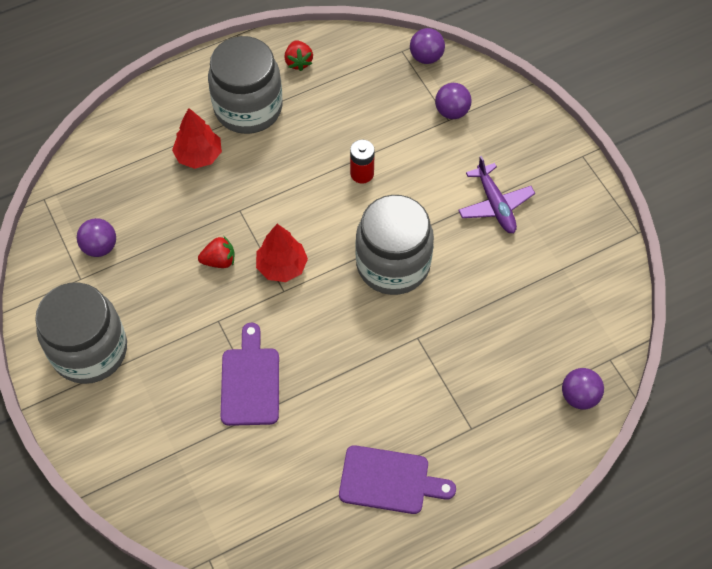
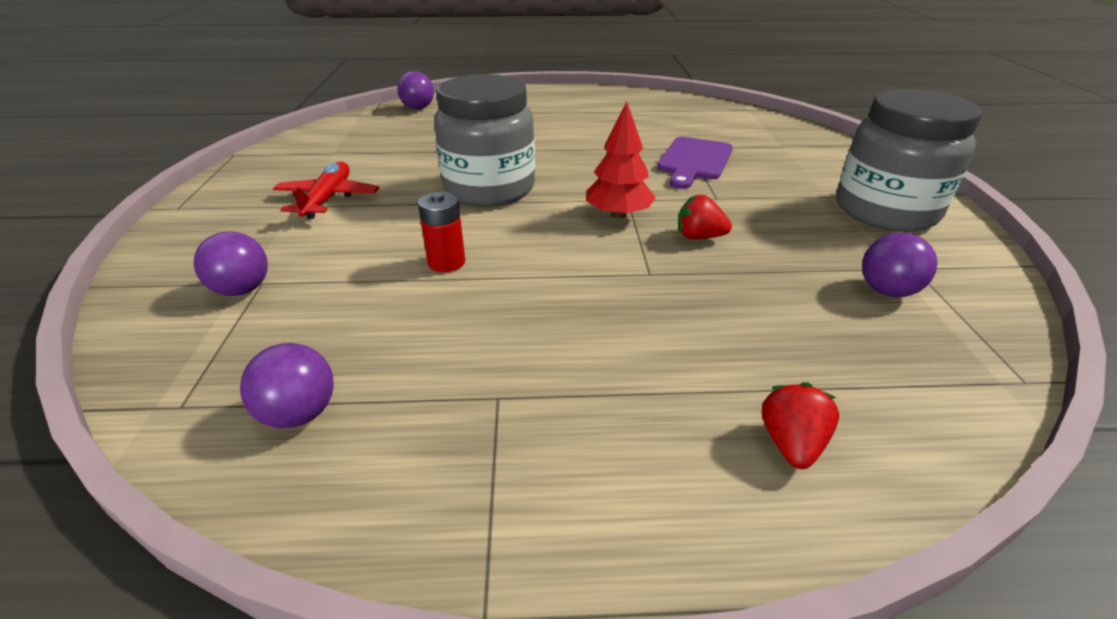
camera: 155 degrees left, 25 degrees down
(199, 155) = (694, 357): red tree -> none
(248, 108) = (561, 406): grey jar -> none
(298, 62) = (391, 464): red strawberry -> red strawberry (791, 443)
(389, 481) = (599, 108): purple cutting board -> none
(426, 57) = (159, 378): purple ball -> purple ball (299, 413)
(495, 205) = (328, 199): purple plane -> red plane

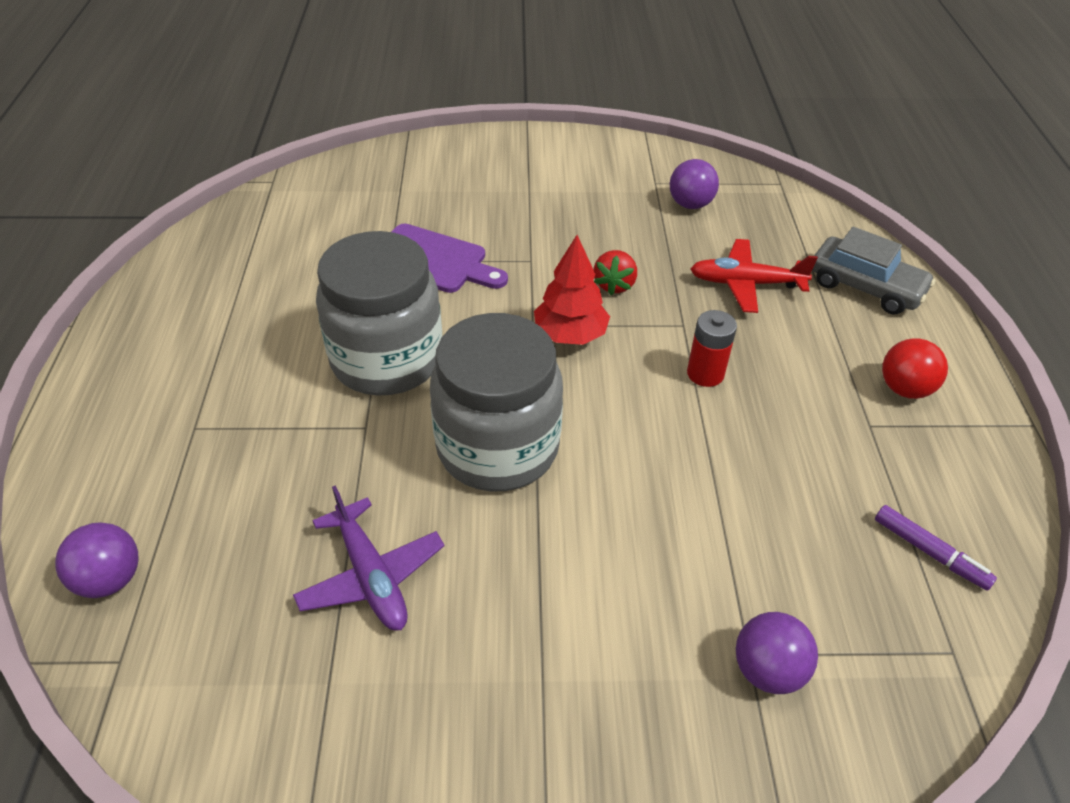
camera: 90 degrees left, 10 degrees up
(299, 413) = (929, 552): purple ball -> purple marker
(328, 199) = (521, 639): red plane -> red plane (745, 283)
(395, 158) = (371, 576): none -> purple plane
(446, 262) = (682, 475): red battery -> red battery (705, 373)
(564, 446) = (904, 389): none -> red ball
(791, 443) = (865, 287): red strawberry -> grey car
(885, 211) = (561, 168): grey jar -> grey jar (387, 360)

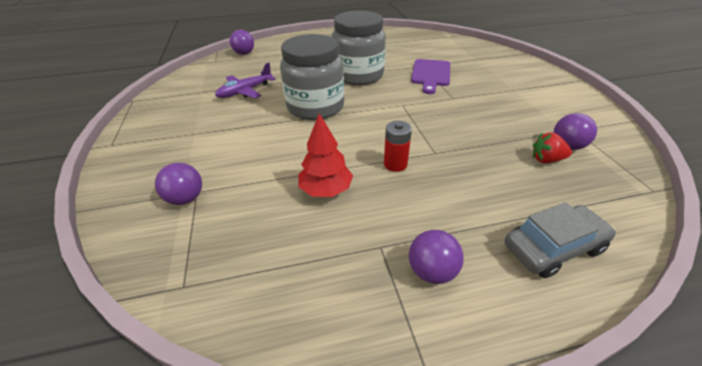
camera: 80 degrees right, 5 degrees down
(570, 335) = (401, 116): red tree -> red tree (326, 190)
(614, 285) = (453, 125): red strawberry -> red strawberry (546, 160)
(745, 283) = (498, 177): red plane -> none
(865, 287) = (552, 247): grey car -> grey car turned 135 degrees counterclockwise
(904, 389) = (431, 271): red ball -> purple ball
(929, 552) = (264, 278): purple marker -> none

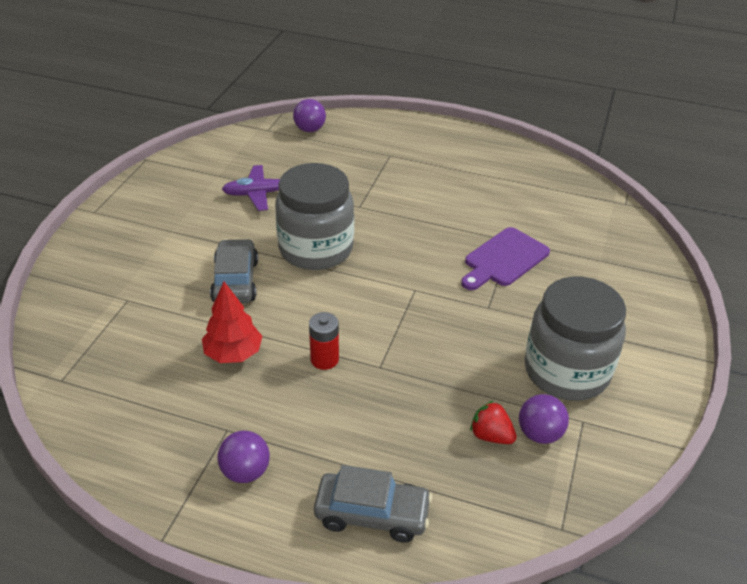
camera: 30 degrees right, 0 degrees up
(186, 198) = (114, 303): purple ball -> none
(278, 144) = (235, 281): none -> grey car
(358, 75) = (410, 222): grey jar -> grey jar (566, 371)

